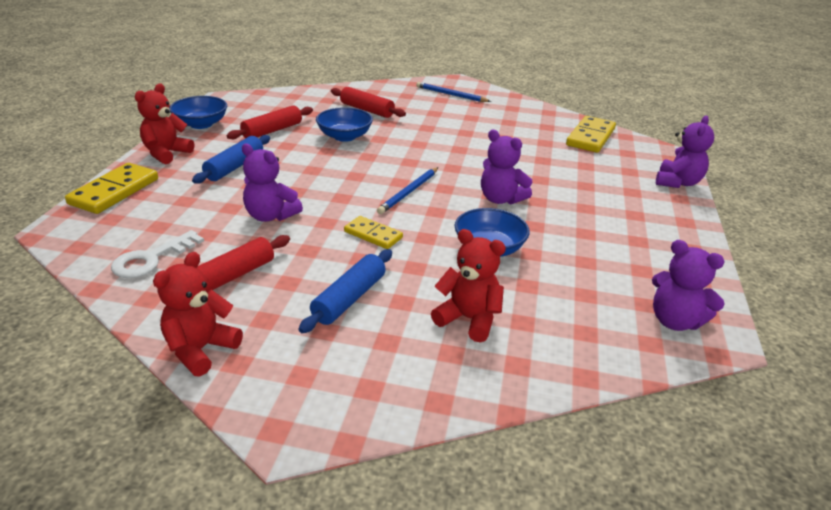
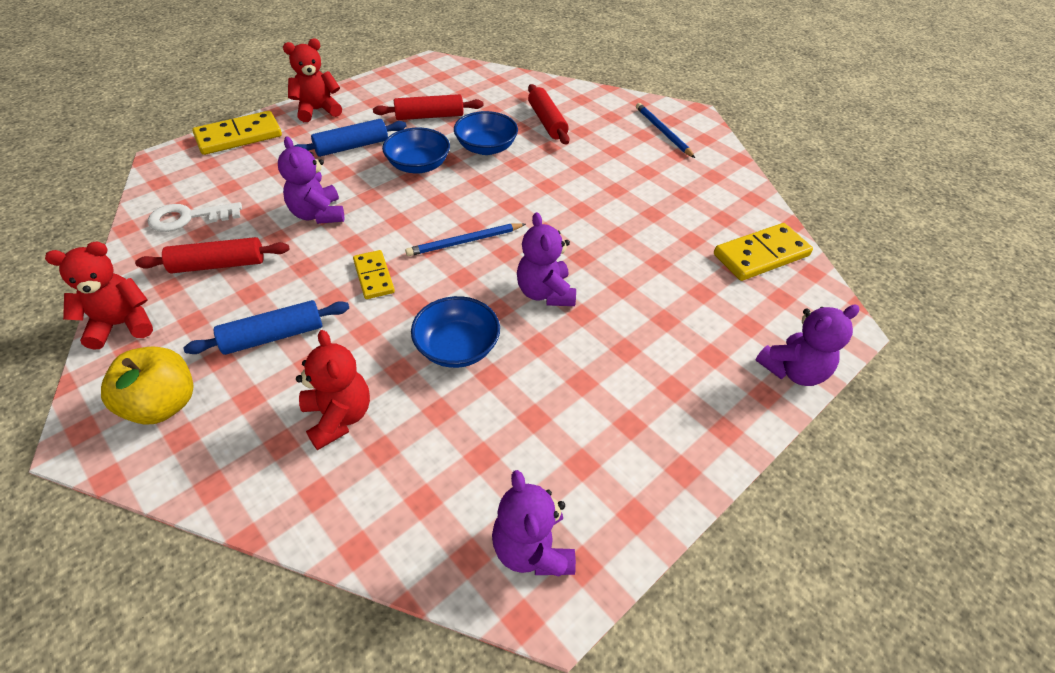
camera: 35 degrees right, 15 degrees up
(201, 124) = (380, 86): blue bowl -> blue bowl (418, 165)
(323, 378) = (163, 404): none -> yellow apple

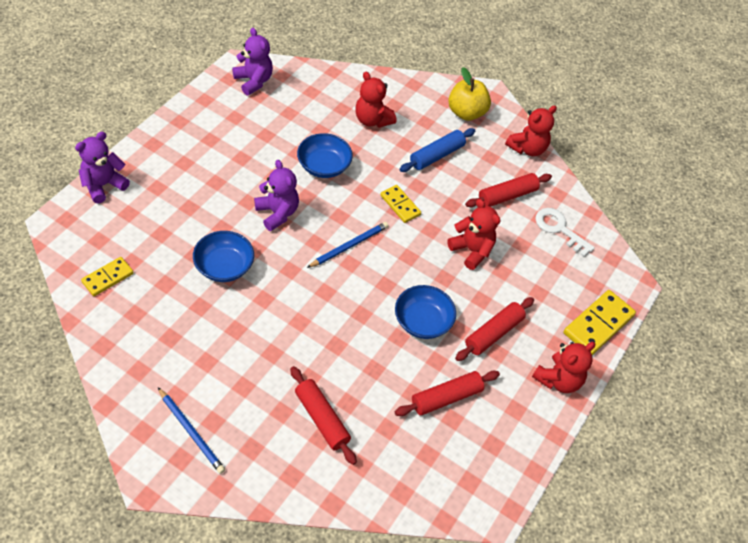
camera: 160 degrees right, 5 degrees up
(189, 218) = (559, 229): white key -> white key turned 105 degrees counterclockwise
(318, 214) = (471, 250): purple teddy bear -> red teddy bear
(352, 147) = (493, 333): blue rolling pin -> red rolling pin
(486, 148) = (371, 360): blue bowl -> blue bowl (224, 266)
(761, 255) = (108, 278): yellow domino -> yellow domino, size x0.62

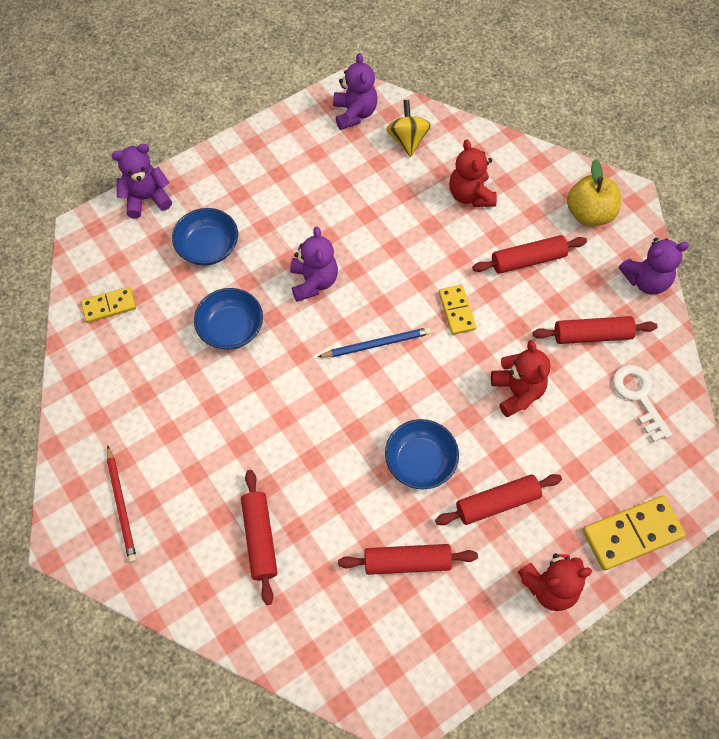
camera: 30 degrees right, 10 degrees up
(191, 431) = (121, 505): blue pencil -> red pencil
(305, 91) = (407, 140): none -> yellow spinning top
(324, 166) = (389, 238): blue bowl -> blue bowl (208, 247)
(436, 155) = (528, 260): blue rolling pin -> red rolling pin
(527, 148) = (646, 280): red teddy bear -> purple teddy bear

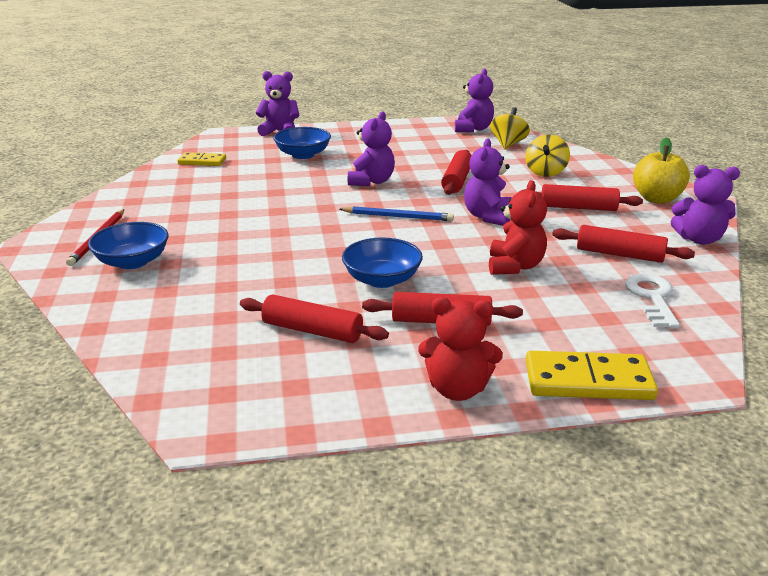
camera: 25 degrees right, 35 degrees down
(231, 328) = (282, 187): blue bowl -> blue bowl (132, 262)
(260, 538) = (188, 282): red rolling pin -> red rolling pin (457, 180)
(456, 311) = (488, 217): yellow domino -> purple teddy bear
(470, 195) = (545, 172): red teddy bear -> yellow spinning top

